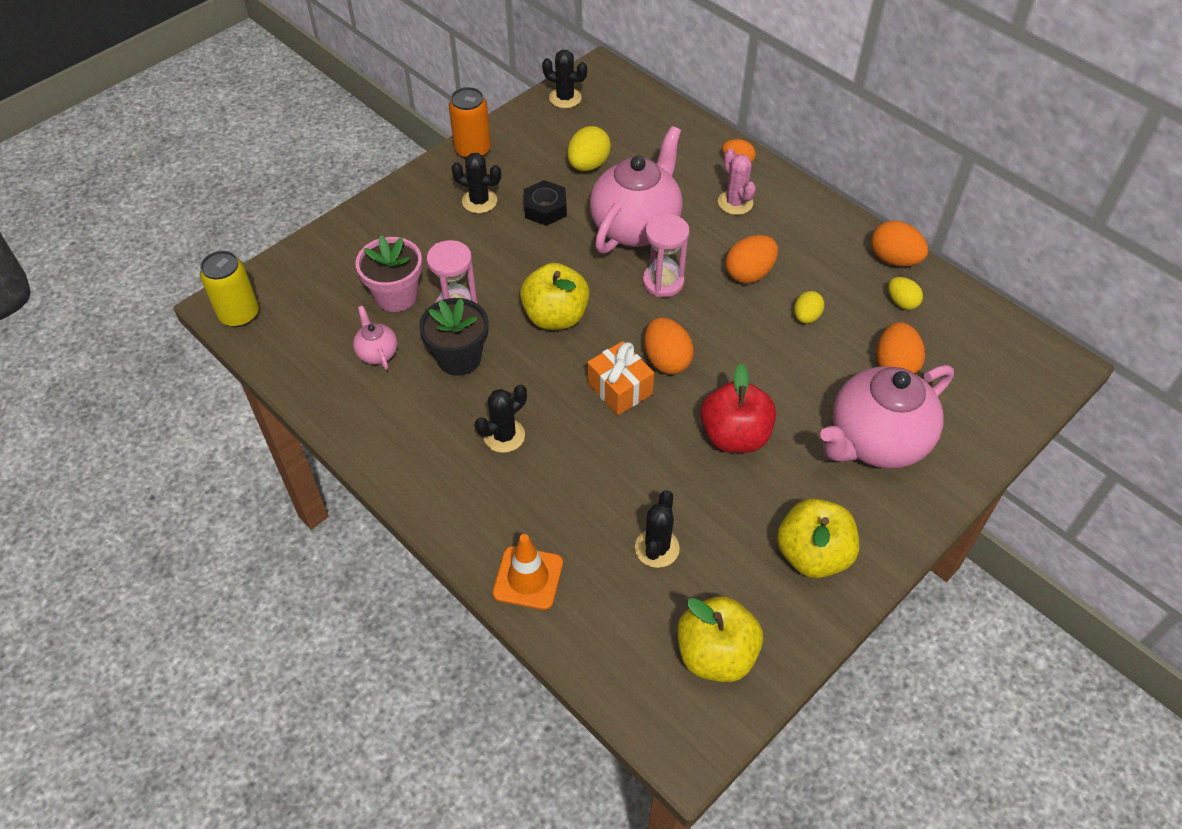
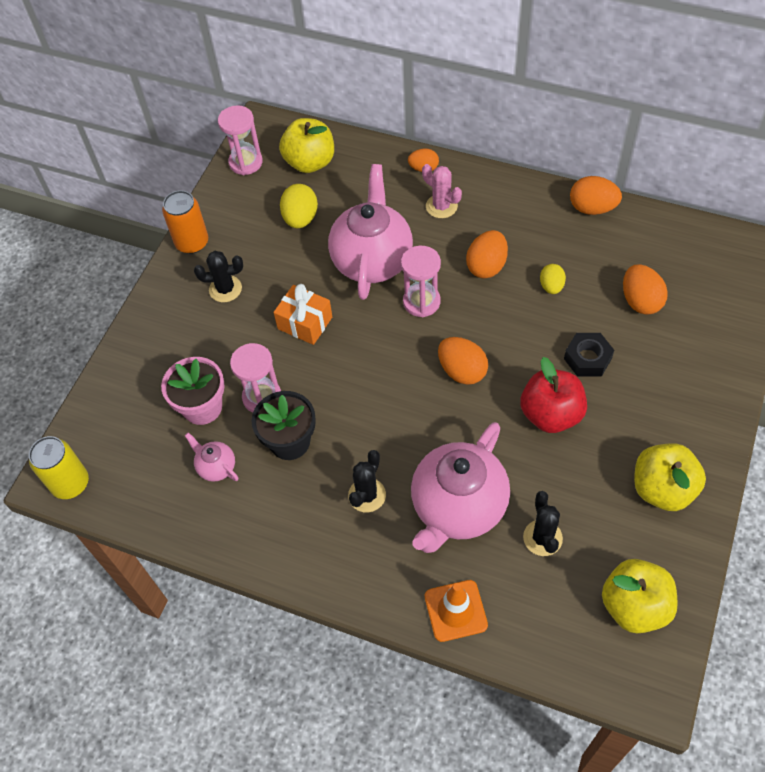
camera: 20 degrees left, 5 degrees up
(545, 208) = (286, 273): black nut -> black nut (587, 358)
(555, 317) = (350, 370): yellow apple -> yellow apple (310, 162)
(565, 98) = (246, 162): black cactus -> pink hourglass
(620, 388) = (438, 412): orange gift -> orange gift (305, 323)
(876, 441) = (659, 372): pink teapot -> pink teapot (458, 507)
(901, 302) = (617, 243): yellow egg -> none

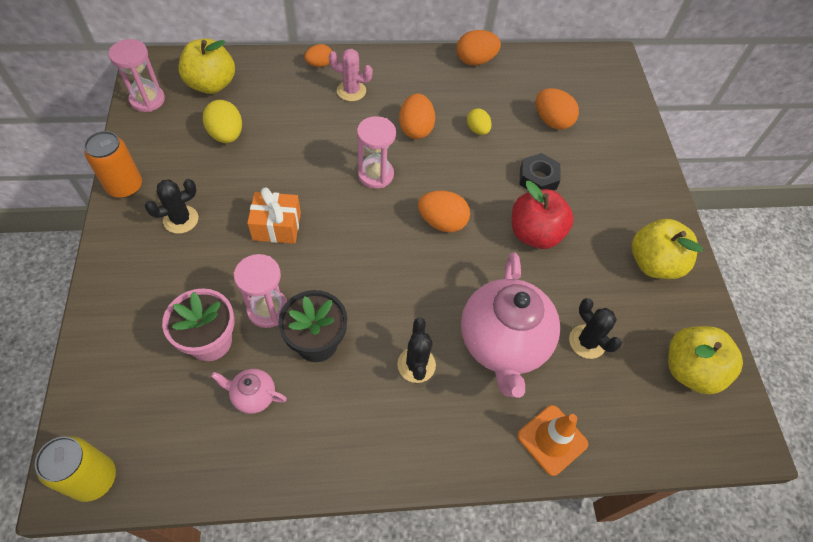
camera: 35 degrees left, 0 degrees up
(372, 260) = (313, 152): pink teapot -> none

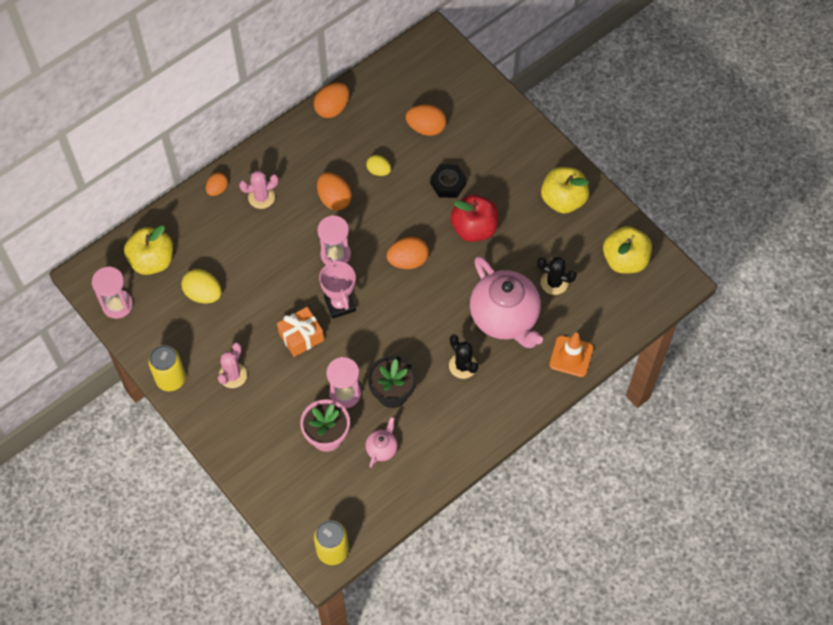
camera: 30 degrees left, 5 degrees up
(125, 186) = (171, 379): orange can -> yellow can
(181, 219) = (233, 375): black cactus -> pink cactus
(253, 396) = (382, 448): pink teapot -> pink teapot turned 135 degrees clockwise
(341, 220) = (340, 304): none -> pink trophy

